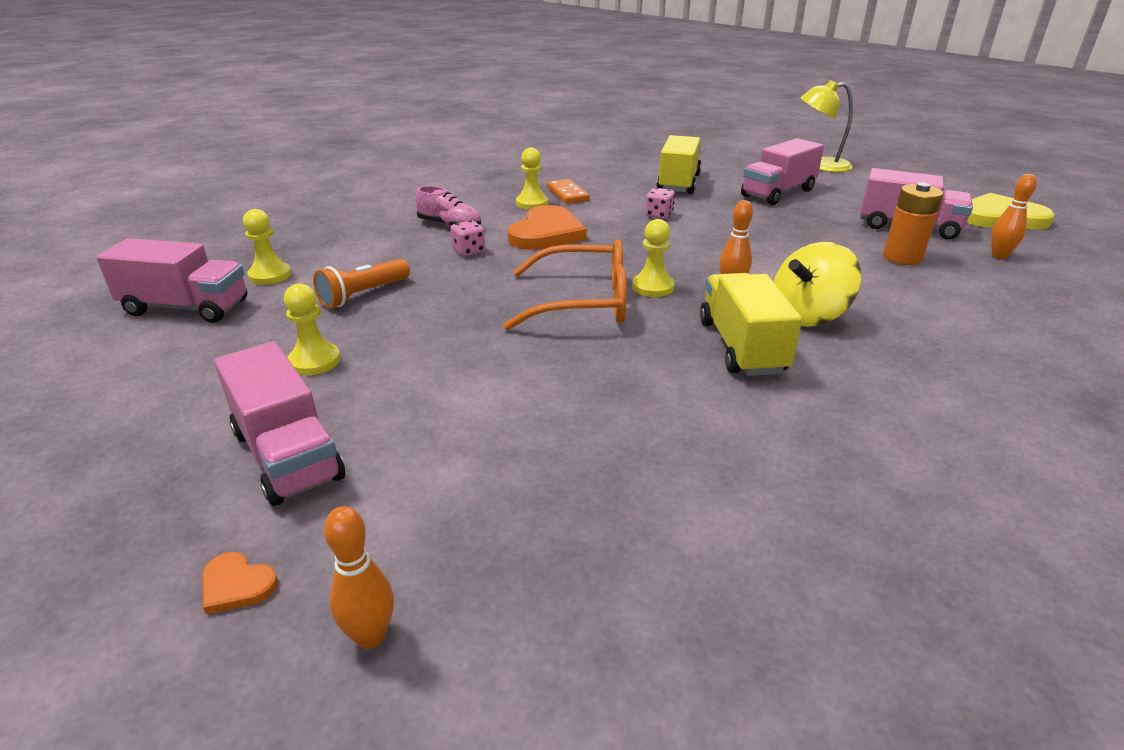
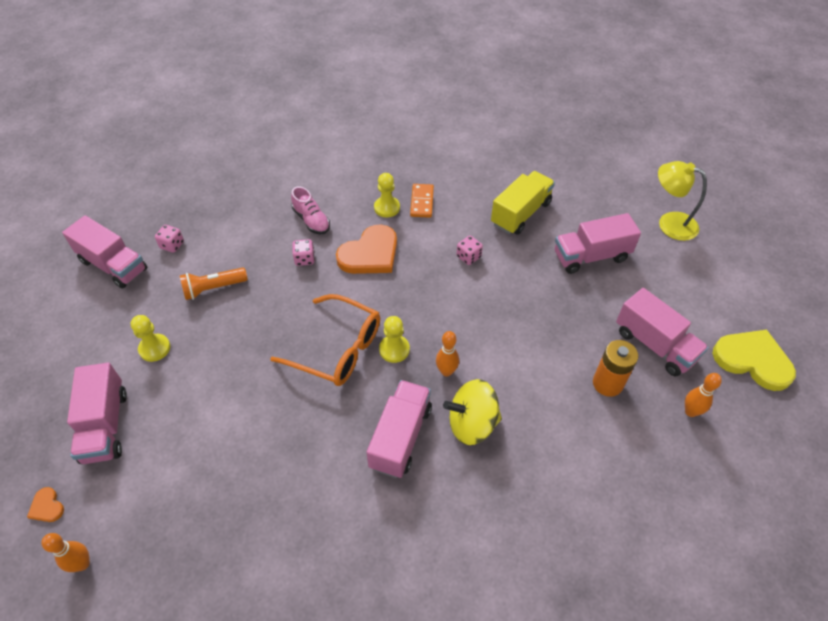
camera: 25 degrees right, 20 degrees up
(270, 275) = (172, 245): yellow pawn -> pink dice
(741, 346) = (400, 437): yellow truck -> pink truck

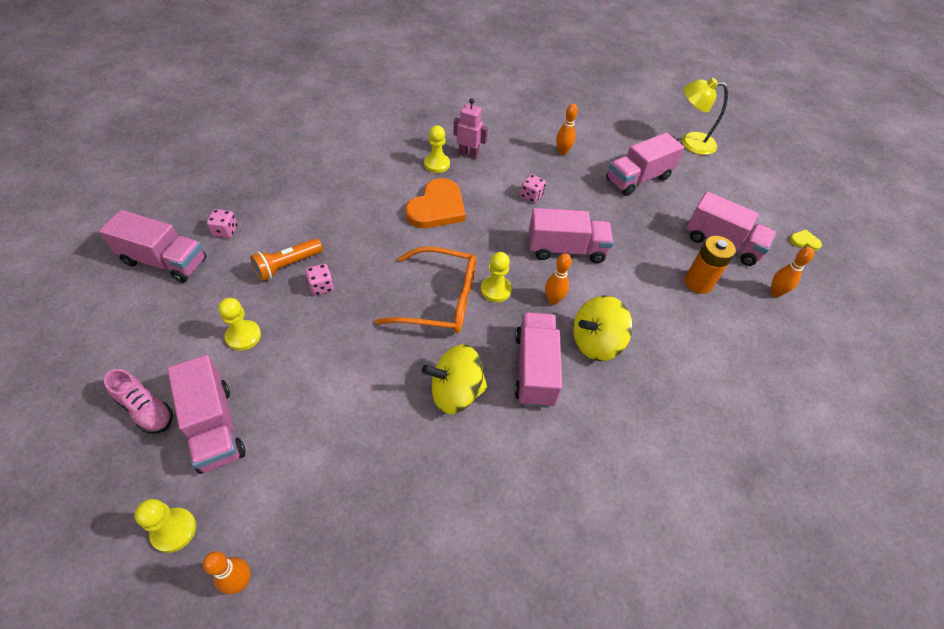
camera: 20 degrees left, 0 degrees up
(47, 507) = (174, 530): orange heart -> yellow pawn
(304, 259) = (373, 222): pink dice -> pink dice (321, 287)
(311, 220) = (366, 186): pink shoe -> pink shoe (146, 410)
(318, 442) = (455, 392): none -> yellow spinning top
(422, 202) = (468, 155): orange domino -> pink robot
(481, 321) = (566, 249): none -> pink truck
(521, 213) = (562, 152): yellow truck -> orange bowling pin
(753, 360) = (804, 241): yellow heart -> yellow heart, size x0.43

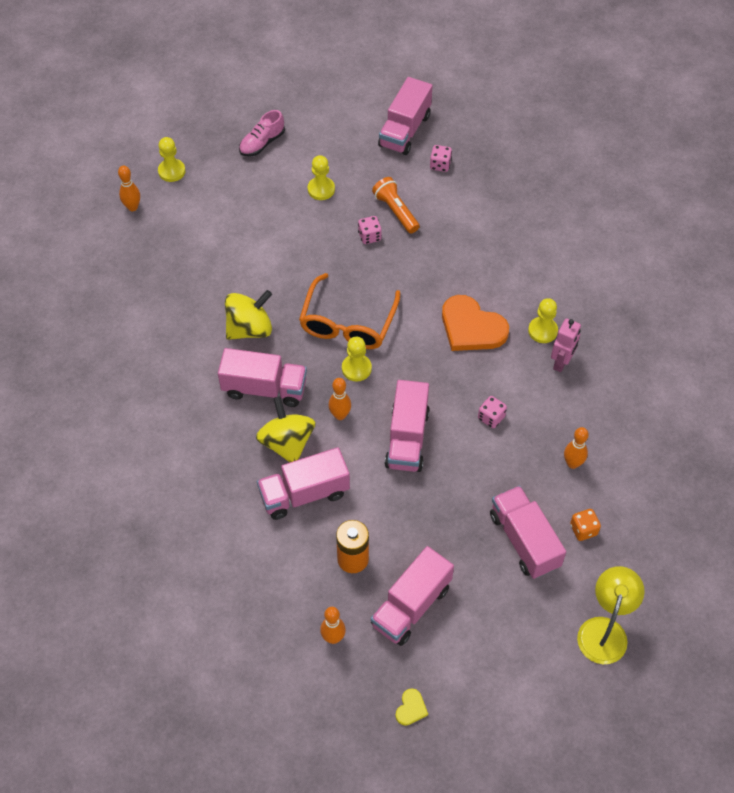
camera: 100 degrees right, 5 degrees up
(214, 427) = (242, 182): pink truck -> pink truck (304, 494)
(455, 392) = (250, 328): yellow spinning top -> yellow spinning top turned 60 degrees clockwise
(617, 149) = (583, 530): none -> orange dice

